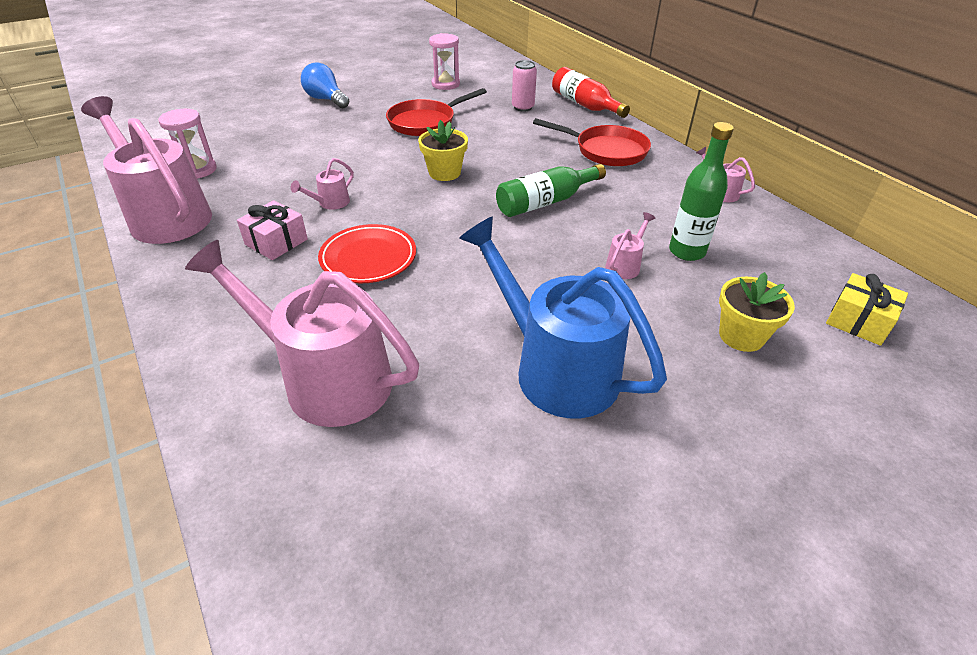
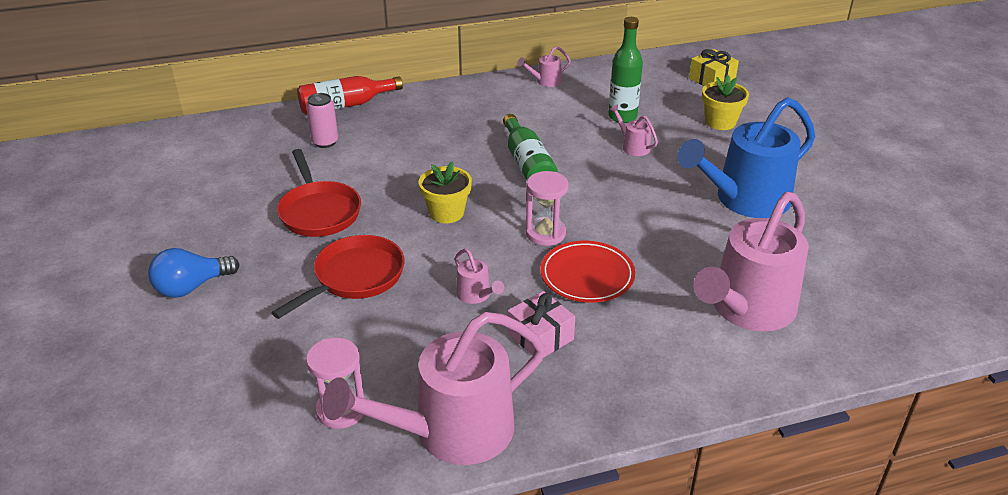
camera: 75 degrees left, 5 degrees down
(445, 84) = (220, 184): pink hourglass -> pink hourglass (545, 233)
(606, 151) = (450, 115): red pan -> red pan (355, 277)

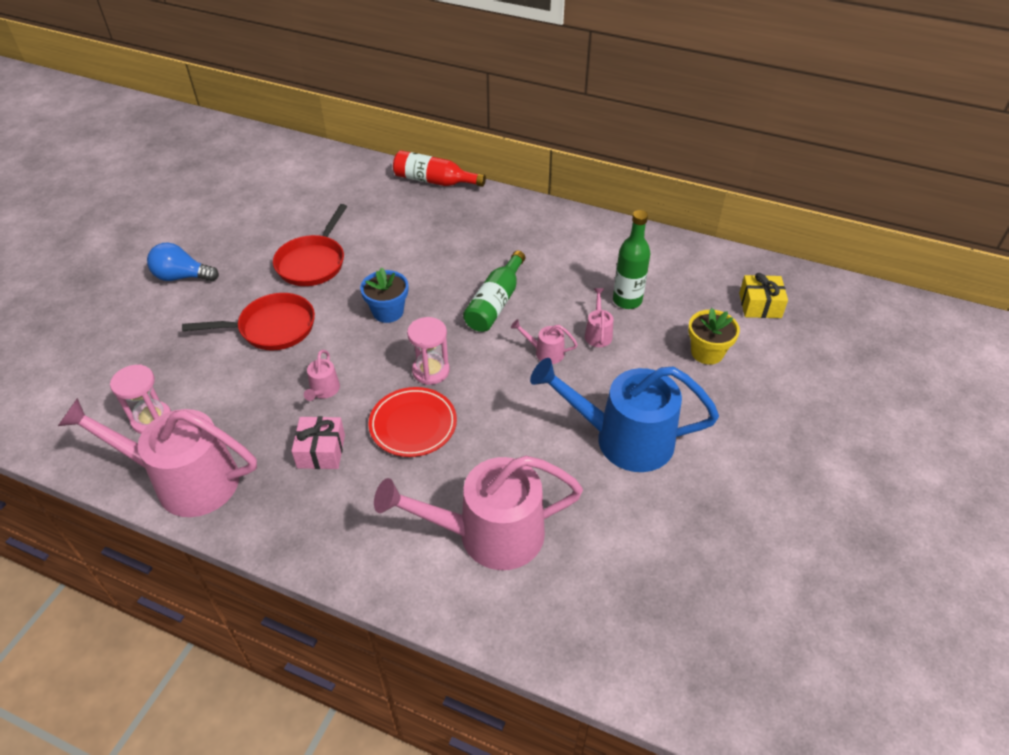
camera: 40 degrees right, 10 degrees up
(325, 142) = (384, 206): pink can -> none
(446, 213) = (388, 312): yellow flower pot -> blue flower pot
(545, 81) = (607, 233): pink watering can -> pink watering can (545, 352)

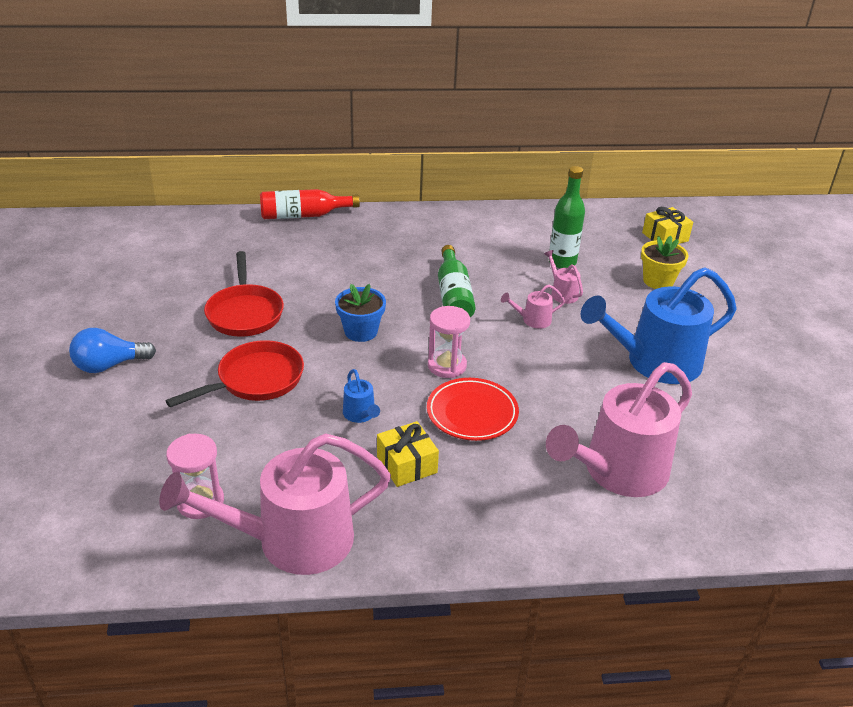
camera: 30 degrees left, 10 degrees down
(321, 451) = (407, 464): pink gift -> yellow gift
(323, 391) = (360, 415): pink watering can -> blue watering can

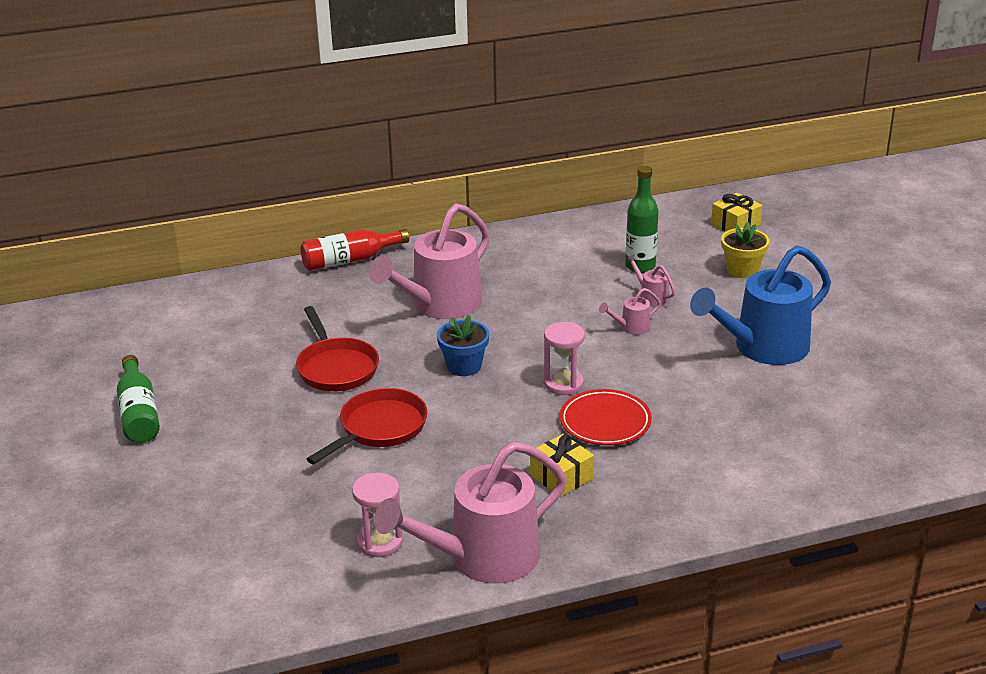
camera: 10 degrees left, 5 degrees down
(109, 365) = (222, 440): blue light bulb -> none
(360, 415) = (498, 442): blue watering can -> none
(453, 296) = (543, 317): green bottle -> green bottle (139, 413)
(617, 472) = (759, 449): pink watering can -> pink watering can (439, 305)

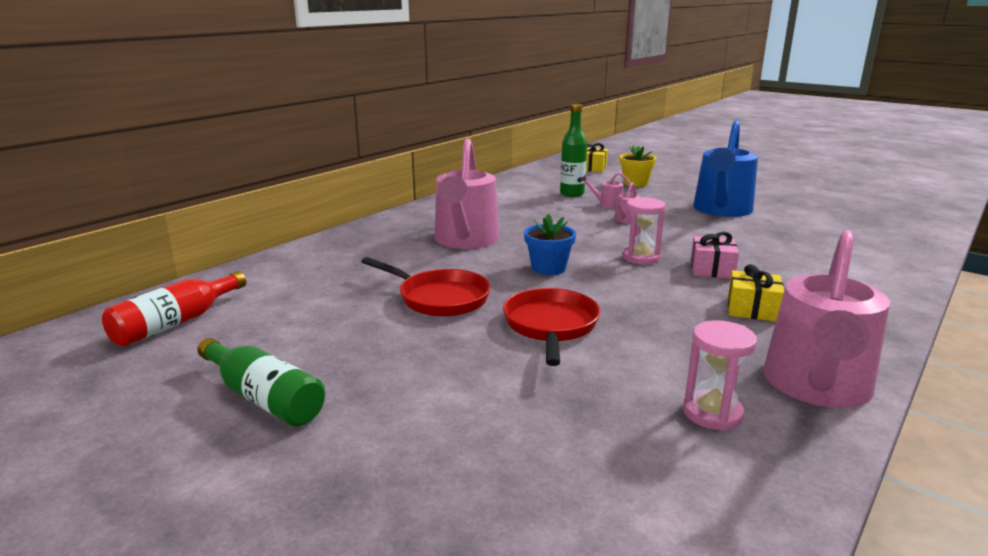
camera: 35 degrees left, 10 degrees down
(349, 260) = (344, 234): red bottle -> red bottle (176, 323)
(605, 422) = (712, 269): red plate -> pink gift

